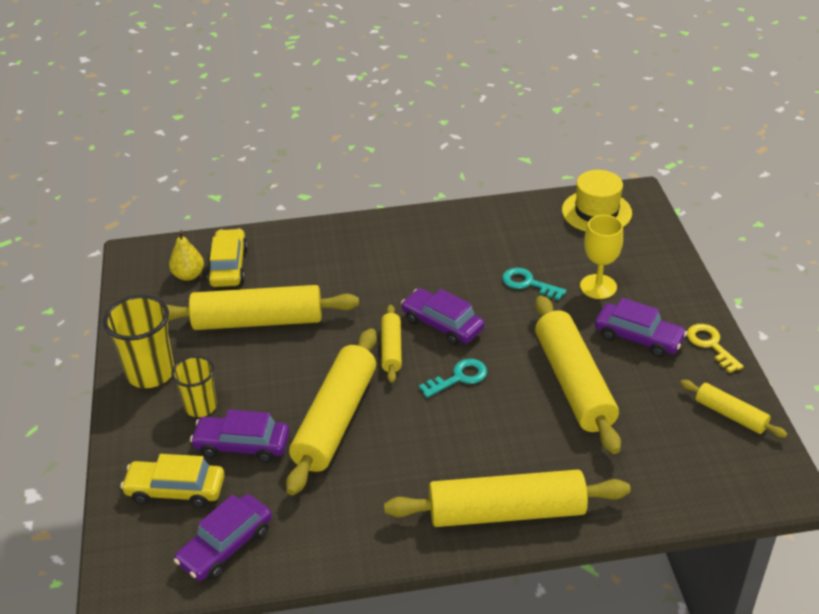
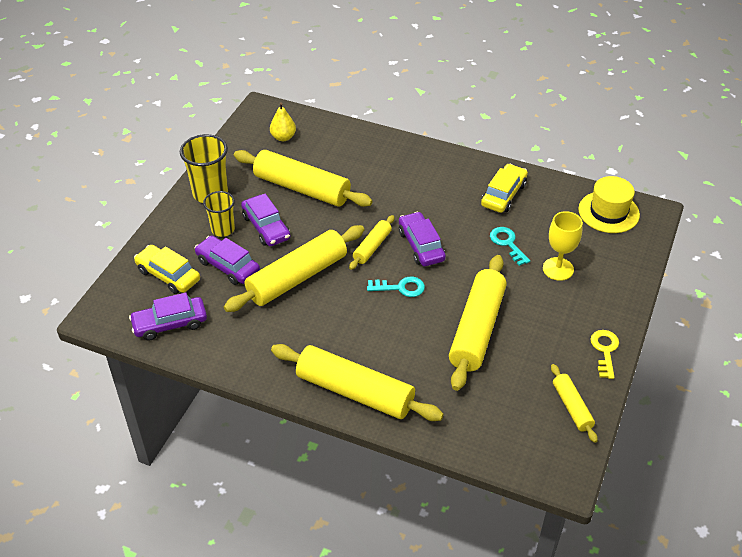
camera: 30 degrees right, 5 degrees up
(229, 266) = (313, 142): yellow car -> yellow car (503, 195)
(638, 337) = (554, 319): purple car -> purple car (266, 227)

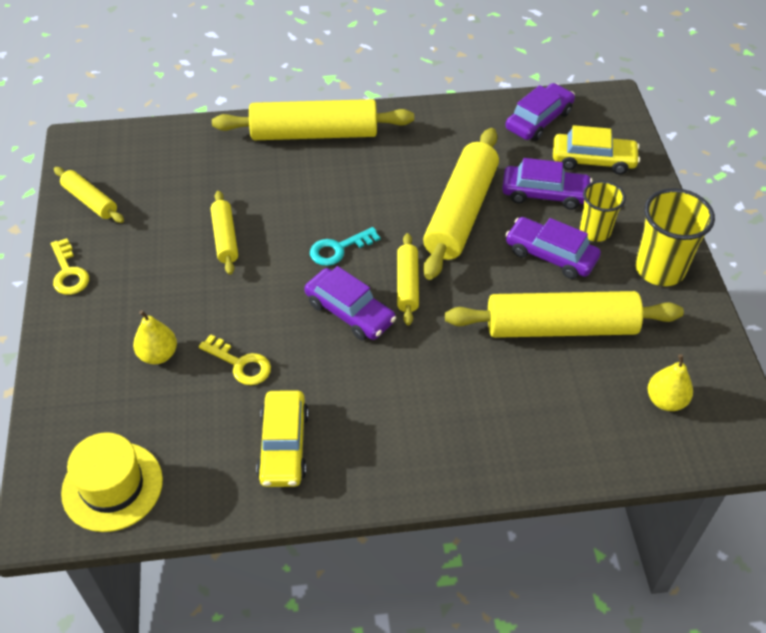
camera: 150 degrees right, 5 degrees up
(477, 329) = (225, 238): yellow rolling pin -> yellow rolling pin, size x0.51
(507, 244) = (240, 364): turquoise key -> yellow key
(558, 269) = (158, 354): yellow goblet -> yellow pear

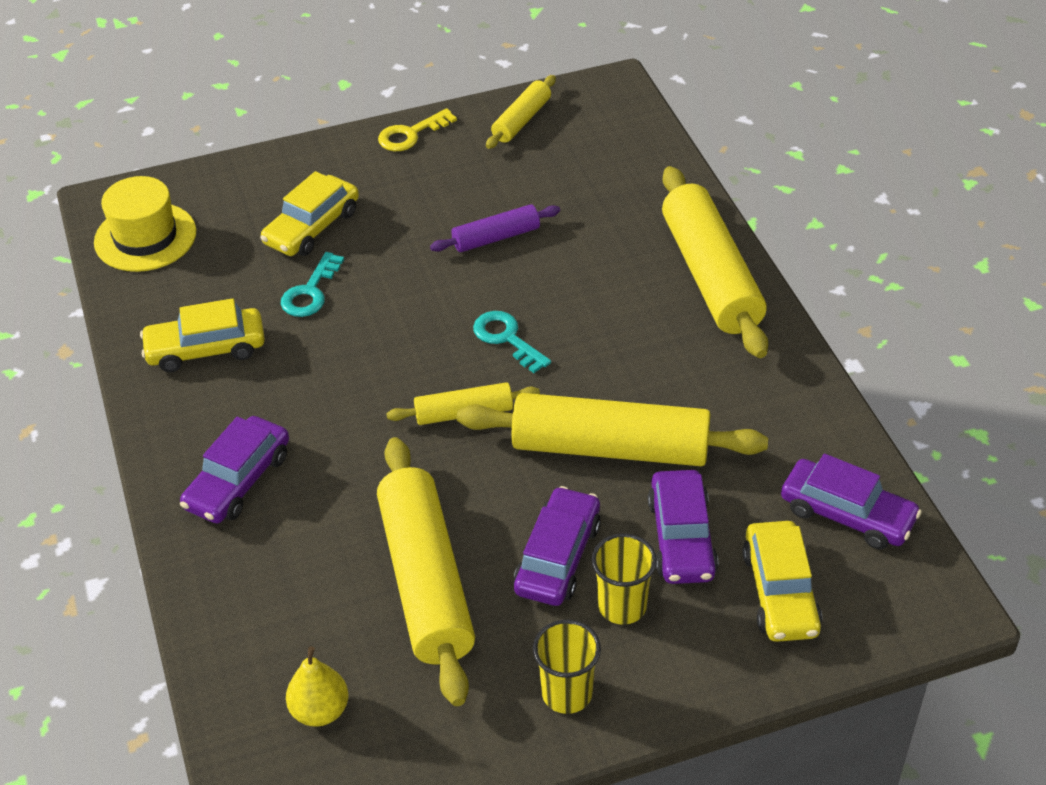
camera: 80 degrees right, 5 degrees down
(158, 354) = (312, 227): yellow pear -> yellow car
(225, 238) = (496, 237): yellow rolling pin -> purple rolling pin
(240, 364) = (310, 291): yellow key -> turquoise key
(349, 312) = (405, 367): purple car -> purple car (238, 481)
(659, 269) = (567, 693): yellow cup -> yellow cup, size x0.65

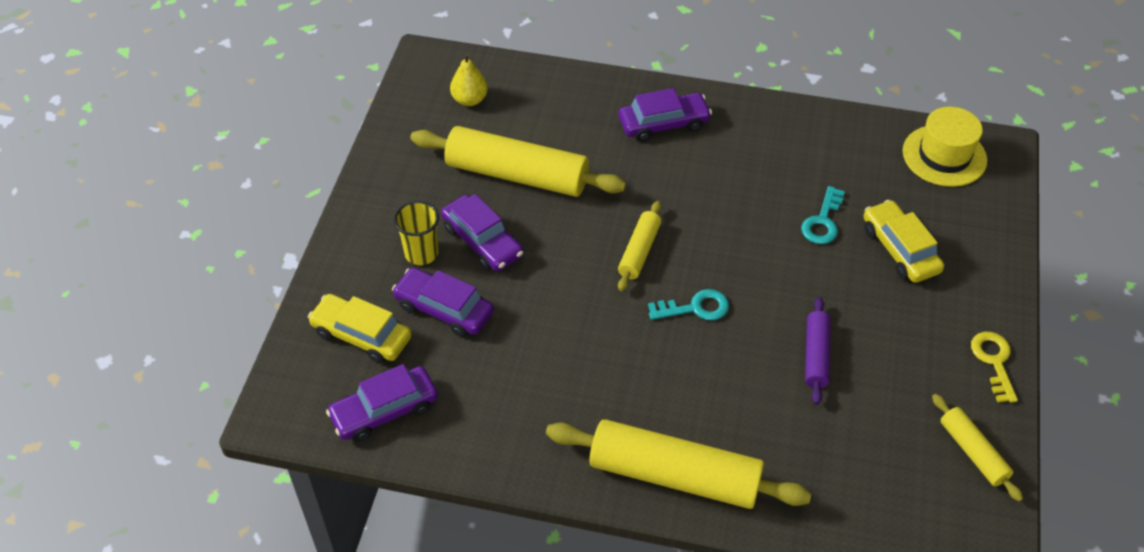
camera: 120 degrees right, 5 degrees up
(206, 349) = (798, 148): yellow car -> none
(238, 481) = (663, 124): purple car -> purple car turned 105 degrees clockwise
(310, 291) = (823, 221): turquoise key -> turquoise key turned 120 degrees counterclockwise
(567, 693) = (388, 200): yellow cup -> none
(610, 448) = (547, 312): yellow rolling pin -> none

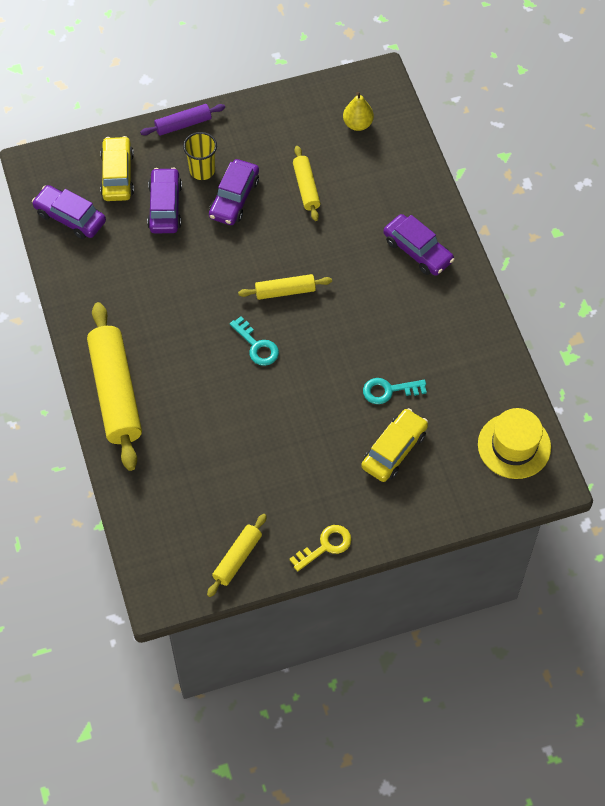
camera: 60 degrees right, 10 degrees up
(517, 175) = (306, 187): yellow rolling pin -> yellow rolling pin, size x0.51
(816, 355) = (261, 434): purple rolling pin -> purple rolling pin (183, 124)

